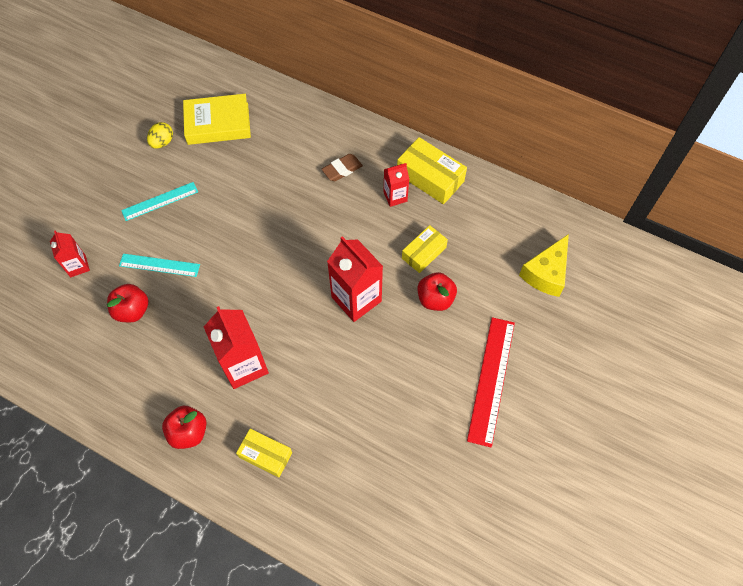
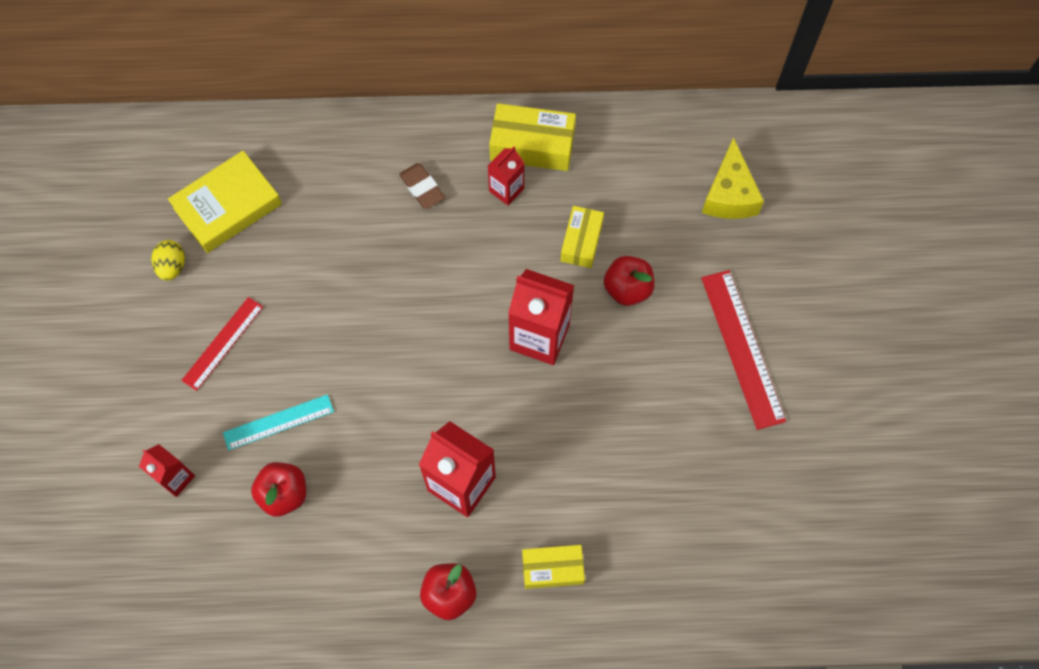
camera: 30 degrees left, 5 degrees up
(160, 201) = (222, 343): turquoise ruler -> red ruler
(342, 169) = (422, 188): brown eraser -> brown eraser turned 60 degrees counterclockwise

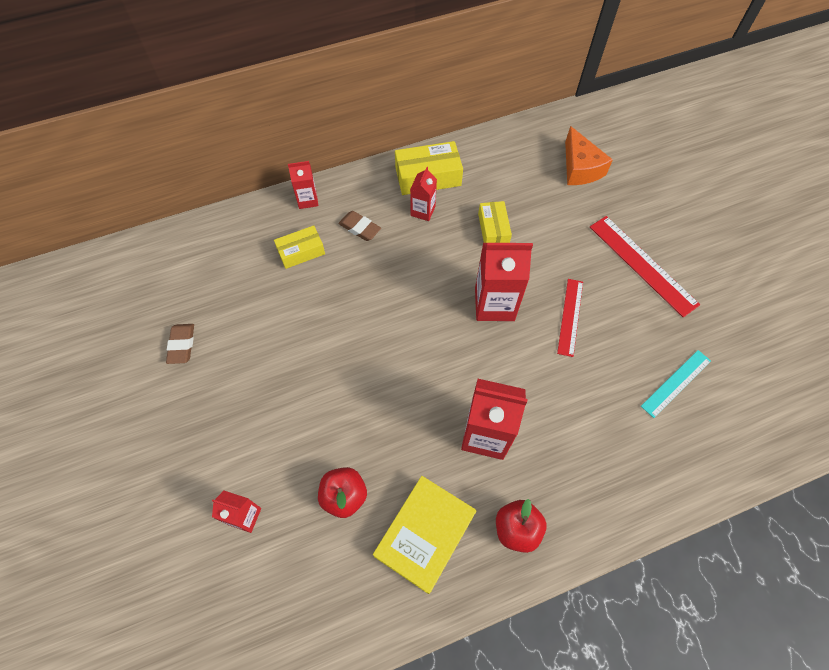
camera: 20 degrees left, 5 degrees down
(172, 266) = (182, 345): yellow egg -> brown eraser
(222, 343) = (246, 391): red ruler -> red ruler (570, 316)
(227, 206) = (212, 286): yellow book -> yellow book (425, 534)
(278, 422) = (316, 438): turquoise ruler -> turquoise ruler (676, 383)
(375, 131) = (307, 200): none -> red carton
(552, 569) = (588, 476): yellow box -> yellow box (301, 252)
(627, 289) = (542, 251): red apple -> none
(729, 194) = (580, 168): yellow cheese -> orange cheese

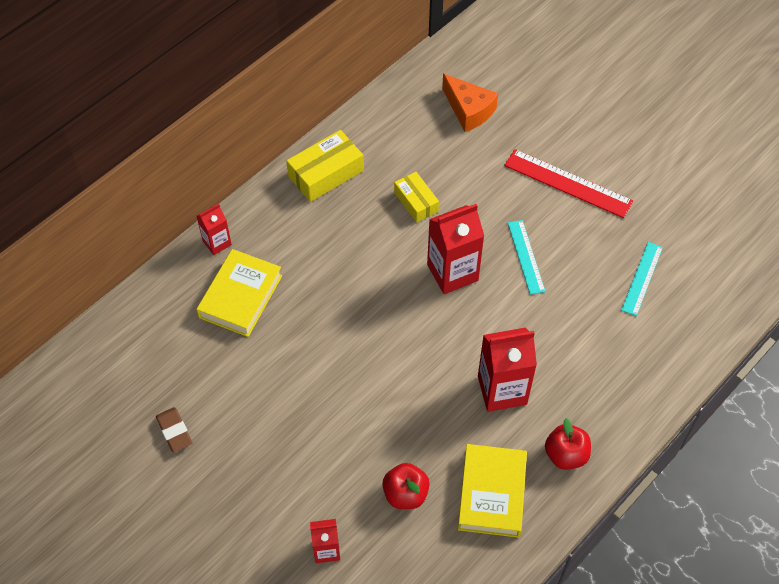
camera: 25 degrees left, 5 degrees down
(301, 252) = (240, 296): yellow box -> yellow book
(360, 228) = (286, 251): brown eraser -> none
(423, 211) = (339, 210): red carton -> none
(570, 316) = (526, 257): red ruler -> turquoise ruler

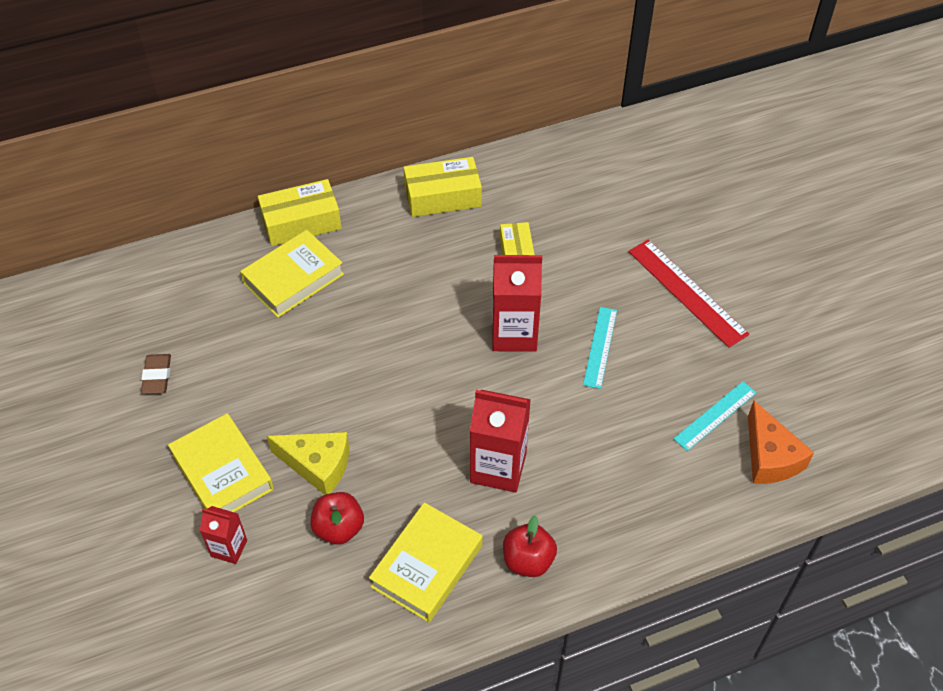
camera: 25 degrees right, 5 degrees down
(217, 243) = (301, 222): red carton -> yellow box
(282, 489) = (223, 472): none -> yellow book
(358, 450) = (318, 465): none -> yellow cheese
(469, 110) = (621, 187): orange cheese -> orange cheese (770, 457)

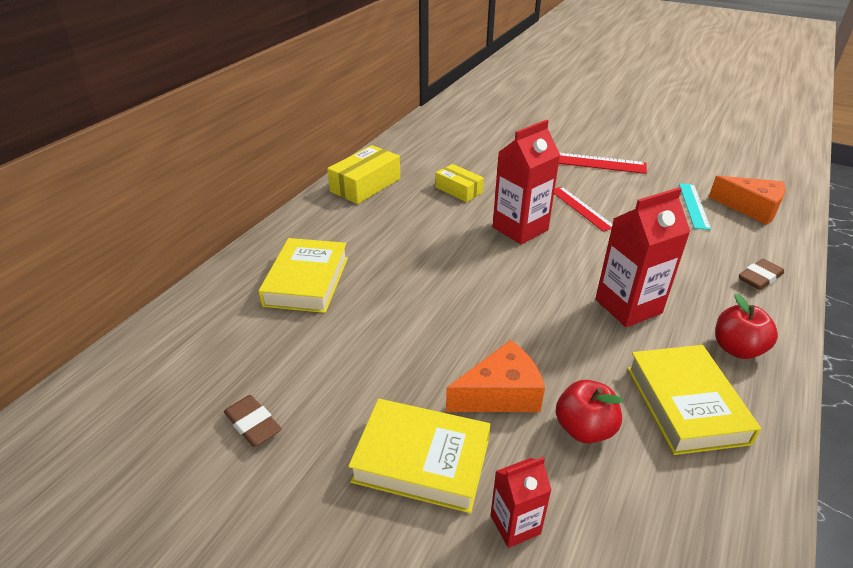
camera: 40 degrees left, 15 degrees down
(301, 222) = (269, 245): yellow box -> none
(318, 465) = (500, 394): yellow cheese -> orange cheese
(600, 347) = (581, 208): turquoise ruler -> red ruler
(650, 524) = (759, 278): none -> brown eraser

